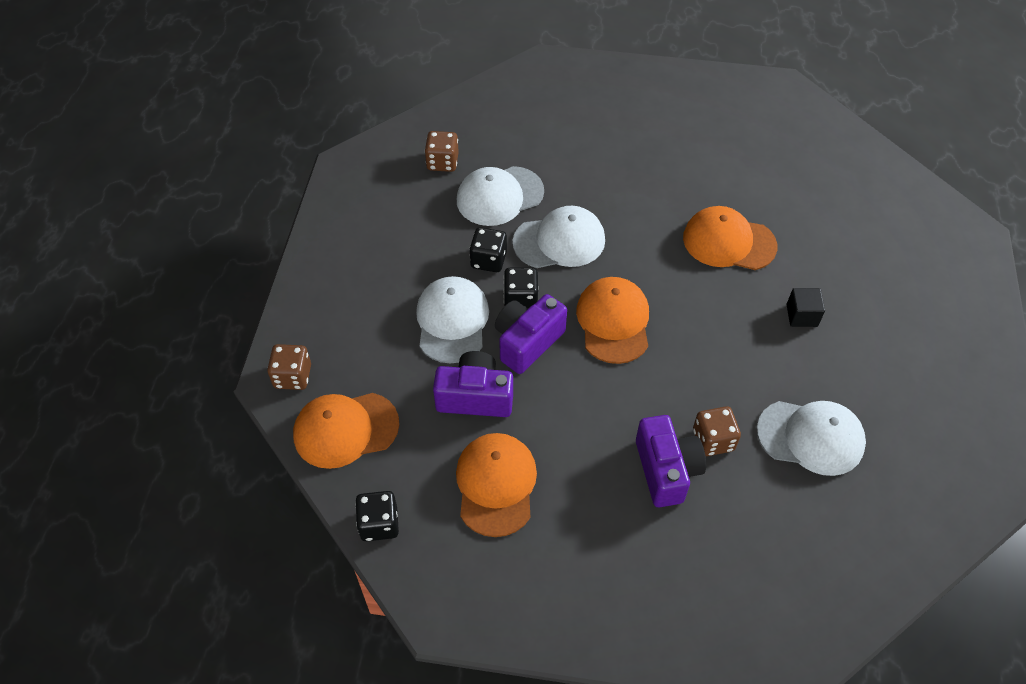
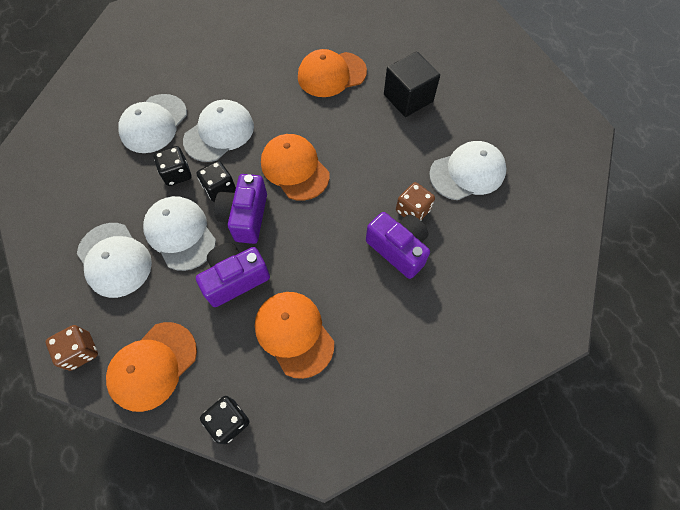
camera: 35 degrees left, 10 degrees up
(375, 310) = (114, 259): none -> white cap
(442, 162) = (93, 121): brown dice -> none
(801, 315) = (408, 98): black cube -> black cube, size x1.78

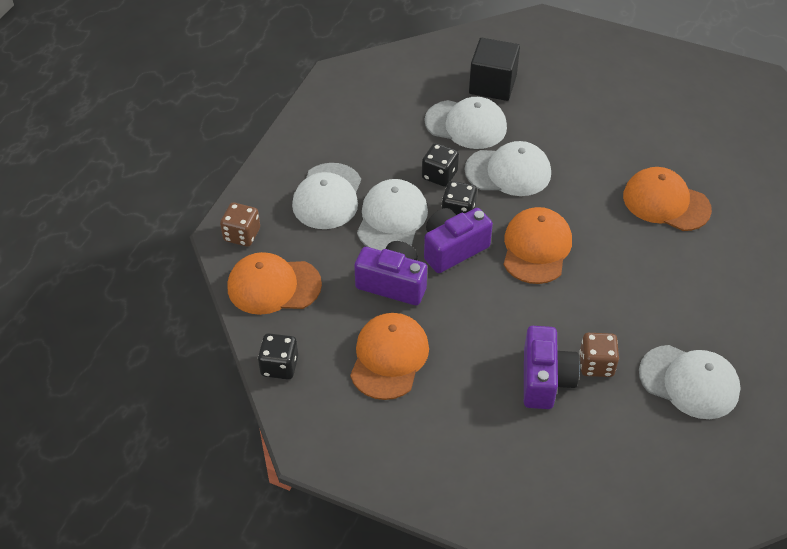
camera: 50 degrees right, 15 degrees down
(154, 123) = (466, 124): white cap -> white cap turned 150 degrees counterclockwise
(408, 98) = (715, 278): black cube -> black cube (492, 85)

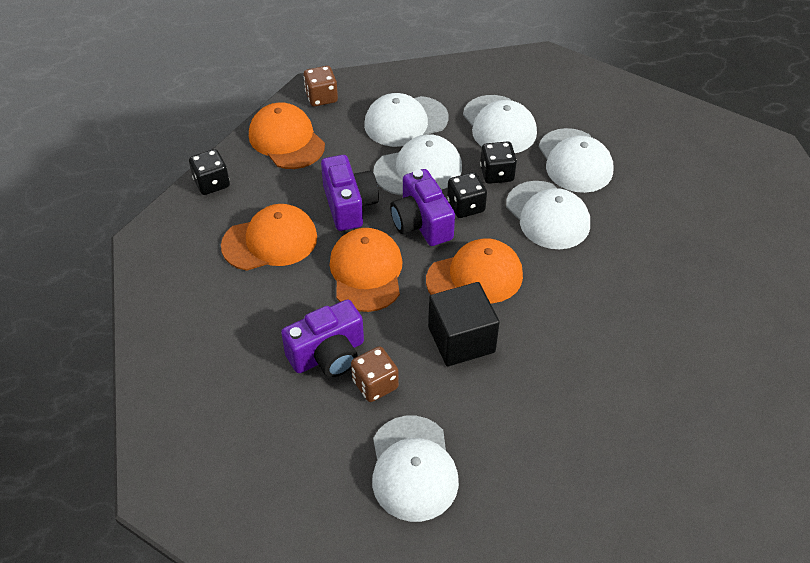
camera: 55 degrees right, 0 degrees up
(387, 143) = (499, 125): none -> white cap
(453, 249) = (421, 223): purple camera -> purple camera turned 135 degrees counterclockwise
(492, 85) = (644, 154): black cube -> black cube (461, 339)
(666, 202) = (629, 348): orange cap -> orange cap (366, 272)

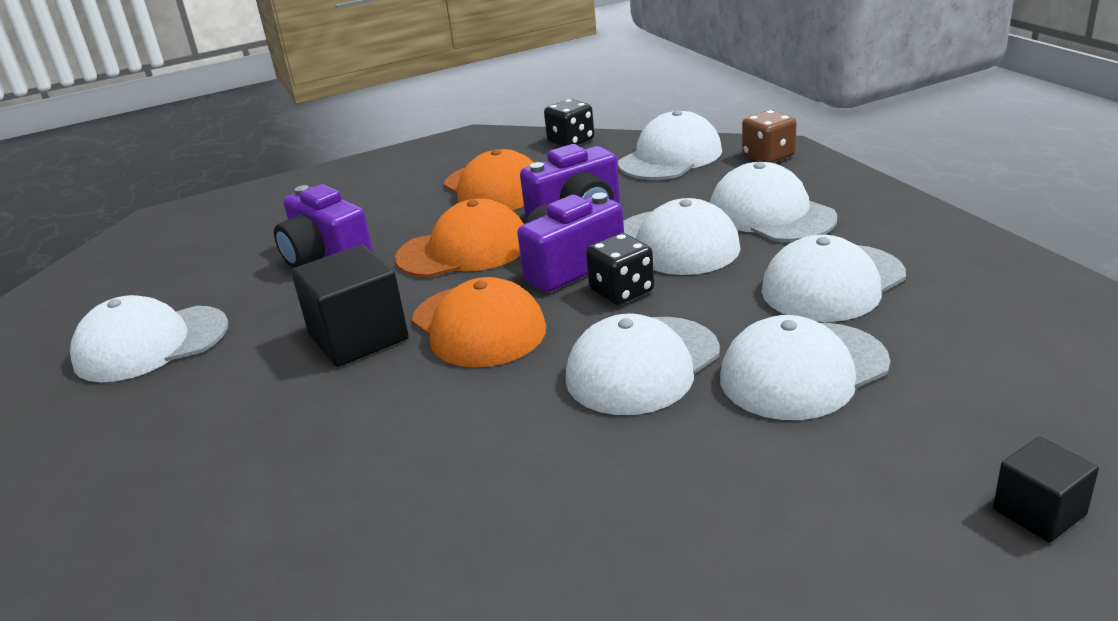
camera: 80 degrees right, 20 degrees down
(286, 140) = (670, 157): orange cap -> white cap
(375, 384) = (281, 293): brown dice -> none
(497, 174) = (711, 302): black dice -> none
(689, 131) = (1039, 512): none -> black cube

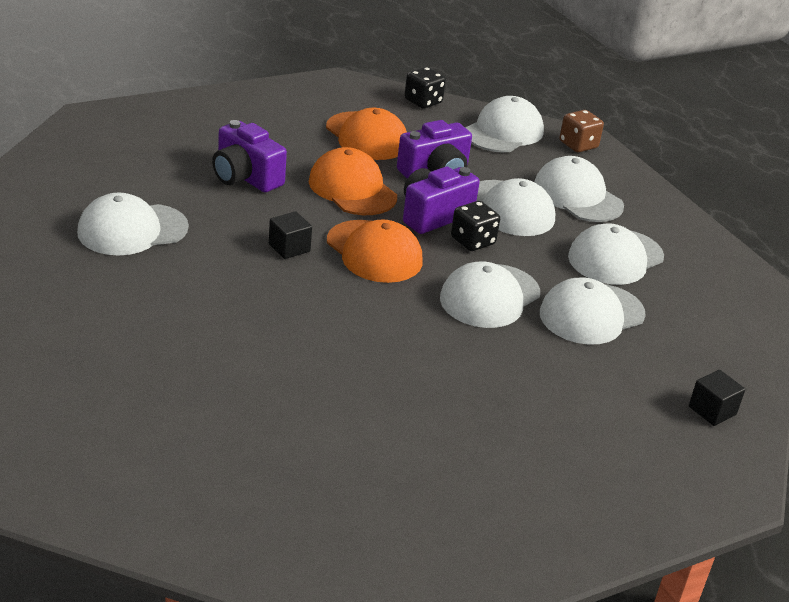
camera: 10 degrees left, 5 degrees up
(358, 337) = (289, 248): black cube -> black cube, size x0.56
(463, 250) = (352, 189): orange cap -> orange cap turned 105 degrees counterclockwise

